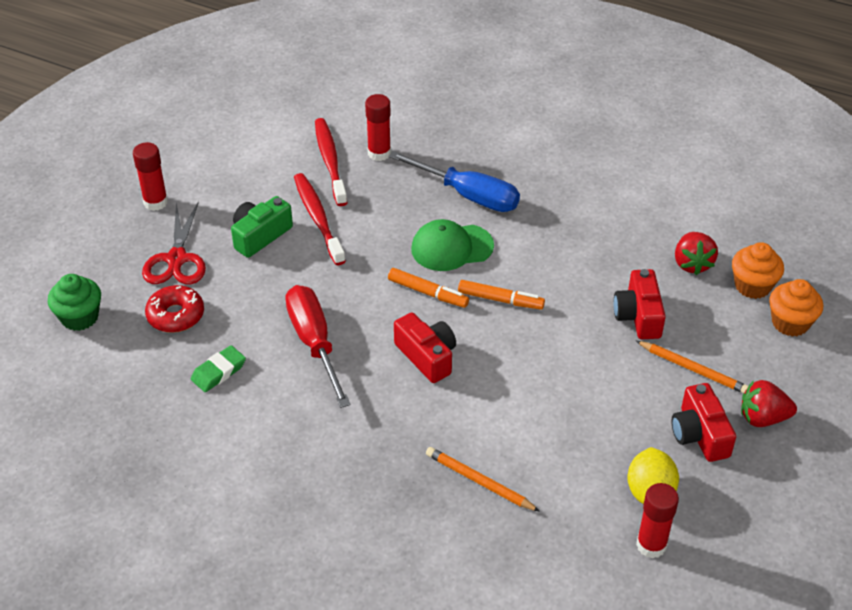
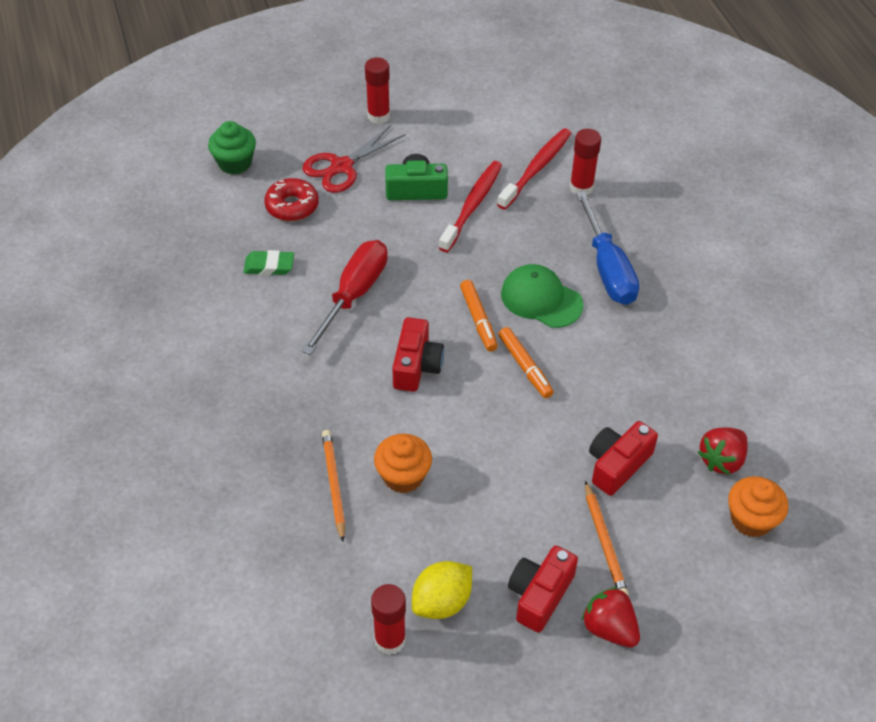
camera: 45 degrees right, 5 degrees up
(790, 323) = (742, 576): orange cupcake -> orange cupcake (403, 476)

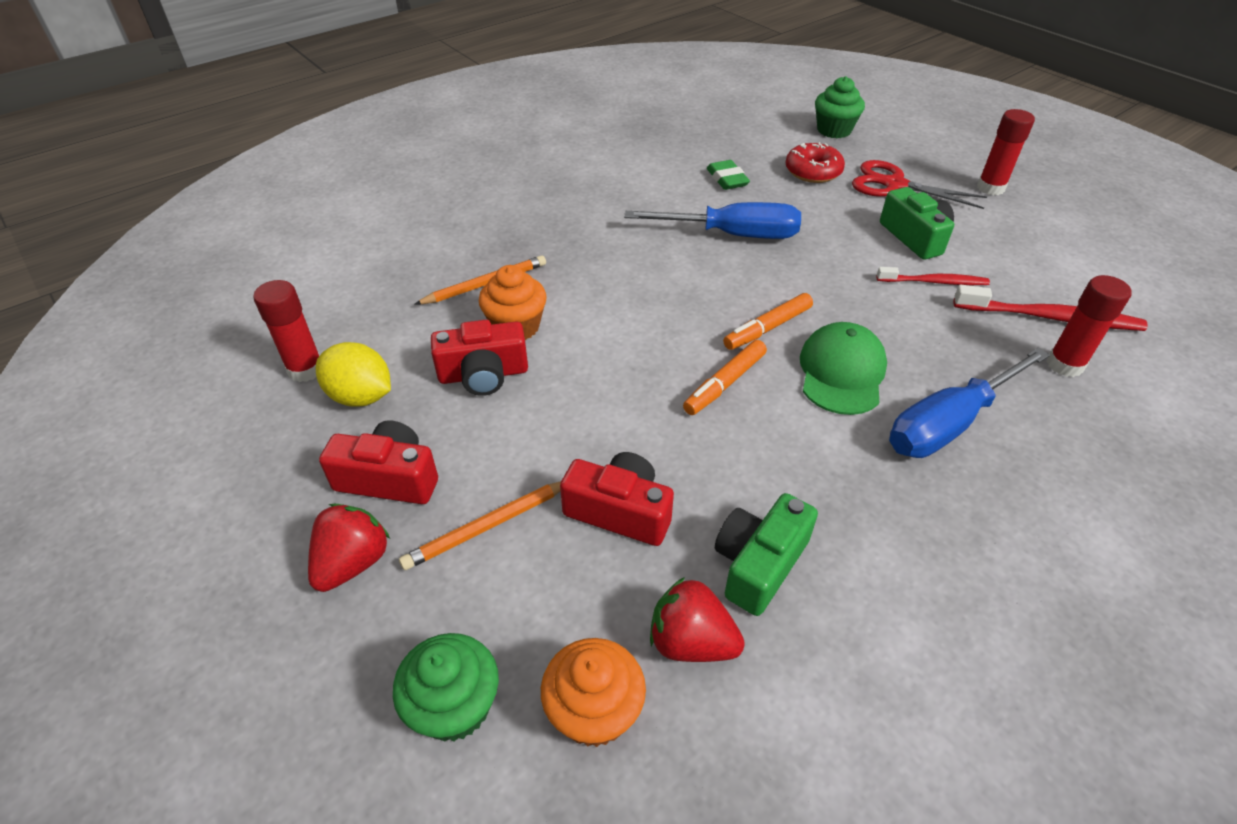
camera: 70 degrees right, 5 degrees down
(354, 294) = (733, 235): red screwdriver -> blue screwdriver
(416, 366) = (668, 299): red camera -> red camera (483, 374)
(472, 205) = (934, 282): red toothbrush -> red toothbrush, size x0.64
(680, 408) = (759, 564): none -> green camera
(730, 587) = (455, 706): none -> green cupcake

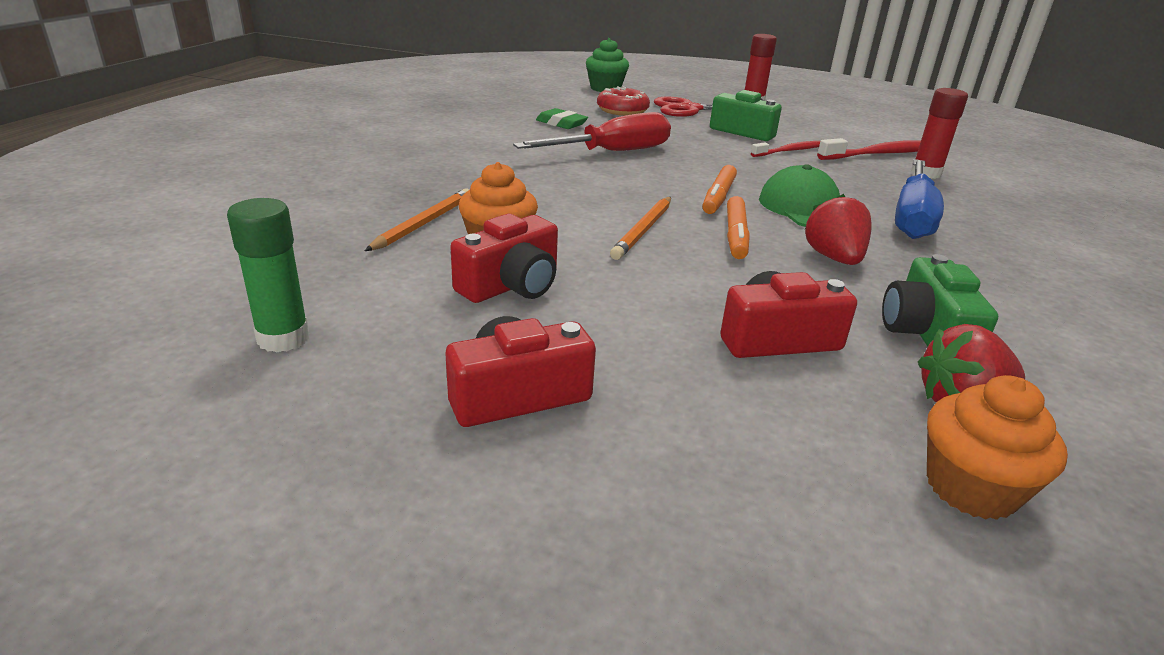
camera: 35 degrees left, 15 degrees down
(306, 370) = (283, 338): red glue stick -> green glue stick
(353, 563) = (573, 482): red strawberry -> red strawberry (834, 258)
(361, 396) = (390, 340): yellow lemon -> none
(455, 706) = (856, 553): green cupcake -> none
(487, 526) = (676, 394): orange pencil -> orange pencil (643, 230)
(733, 235) = (612, 152): blue screwdriver -> red screwdriver

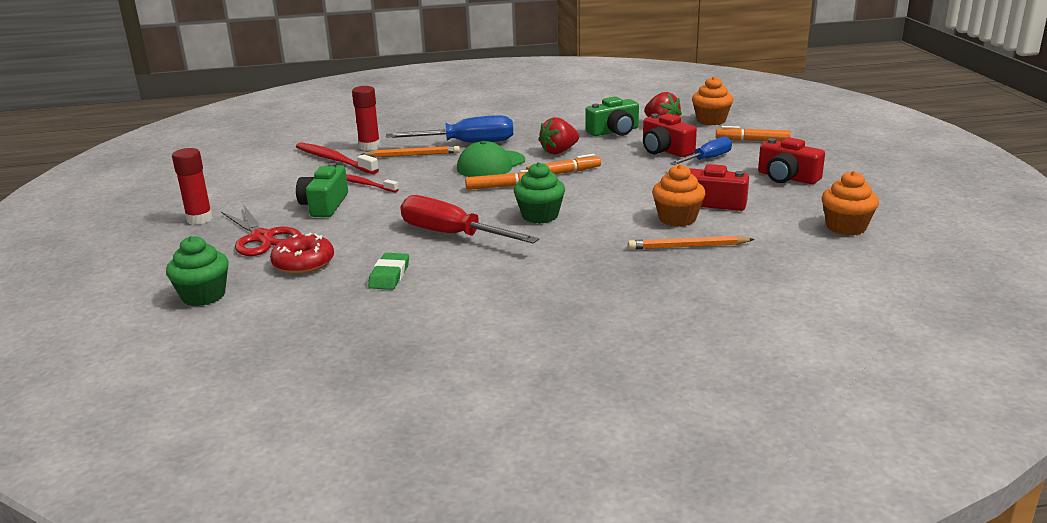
camera: 115 degrees left, 5 degrees down
(283, 338) = (846, 227): green glue stick -> orange cupcake
(609, 189) = (540, 216): none -> green cupcake
(643, 230) = (593, 193): orange pencil -> orange pencil (413, 155)
(694, 359) = (707, 159): none -> blue screwdriver
(766, 470) = (752, 141): none -> orange marker

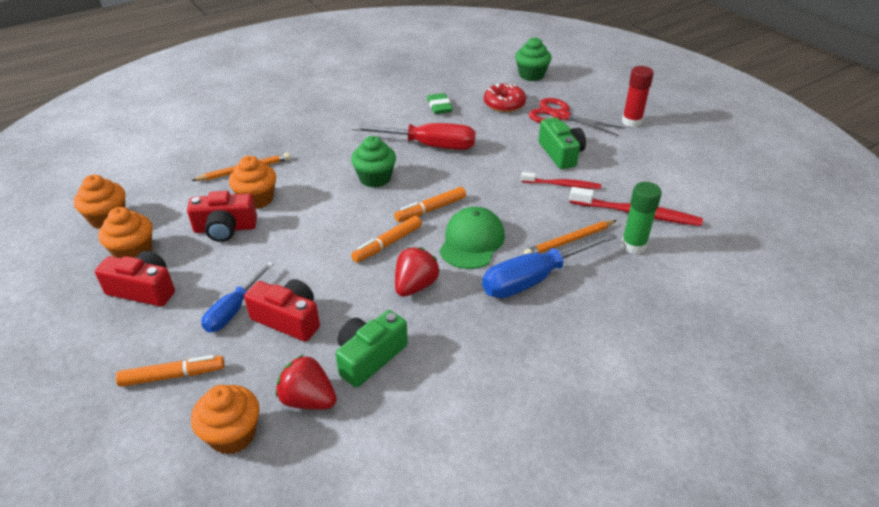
camera: 155 degrees right, 15 degrees up
(369, 147) = (633, 245): red glue stick -> green glue stick
(805, 199) = (134, 252): none -> orange cupcake

